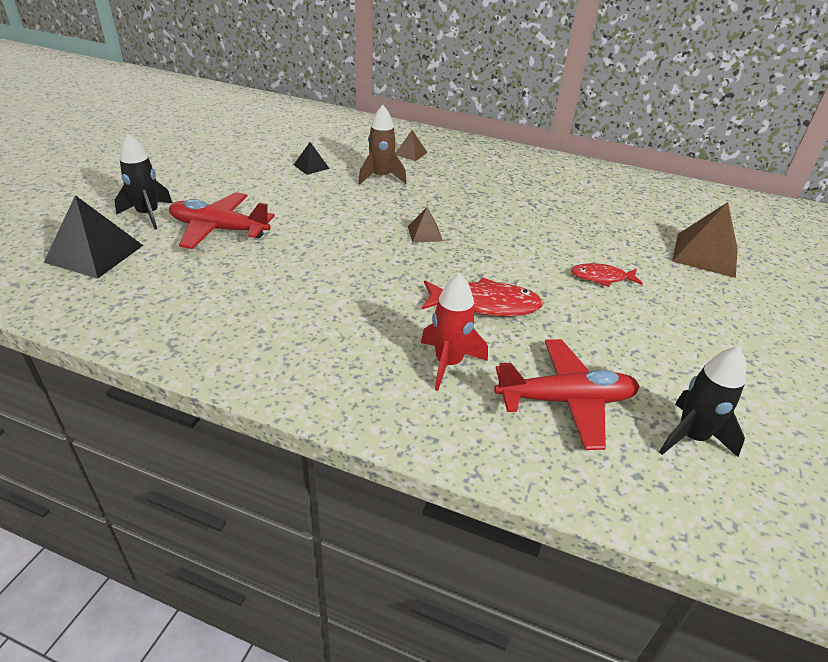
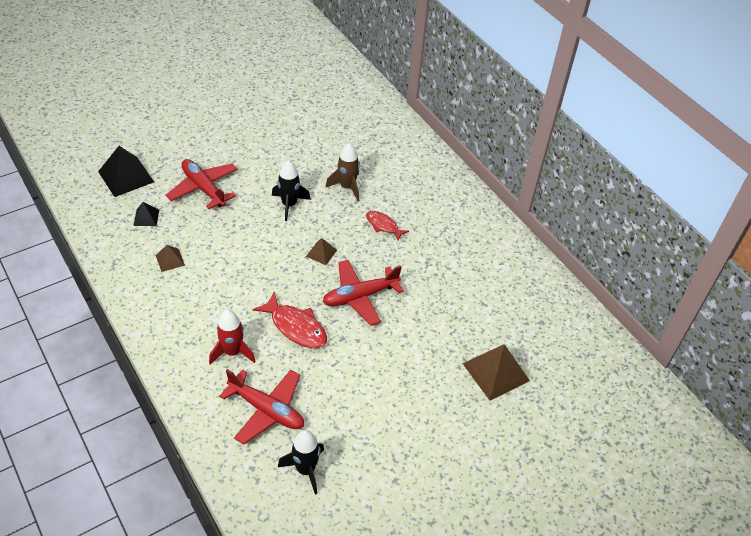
camera: 35 degrees right, 10 degrees up
(148, 215) = (175, 156): black rocket -> black rocket (289, 205)
(311, 166) = (310, 154): black pyramid -> black pyramid (146, 217)
(410, 153) = (395, 171): brown pyramid -> brown pyramid (170, 260)
(511, 251) = (360, 296): none -> red plane
(601, 278) = (393, 348): red fish -> red fish (383, 225)

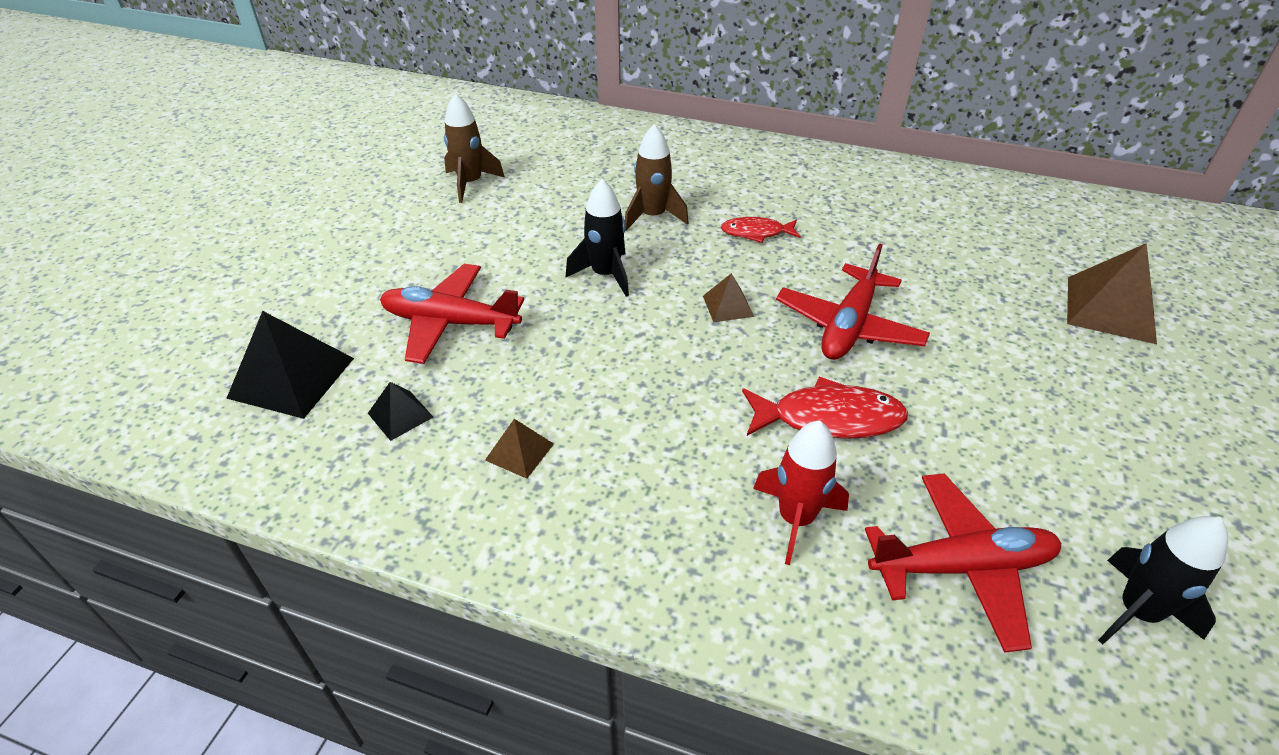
camera: 35 degrees left, 5 degrees down
(288, 119) = (470, 183): none -> brown rocket

